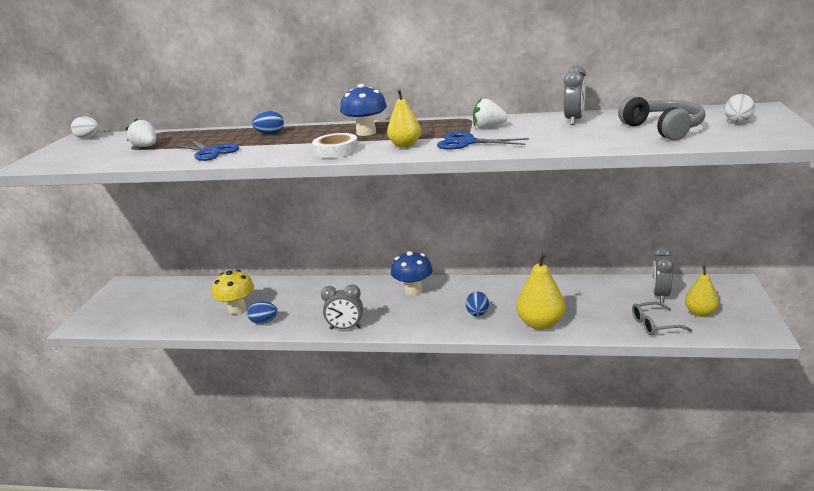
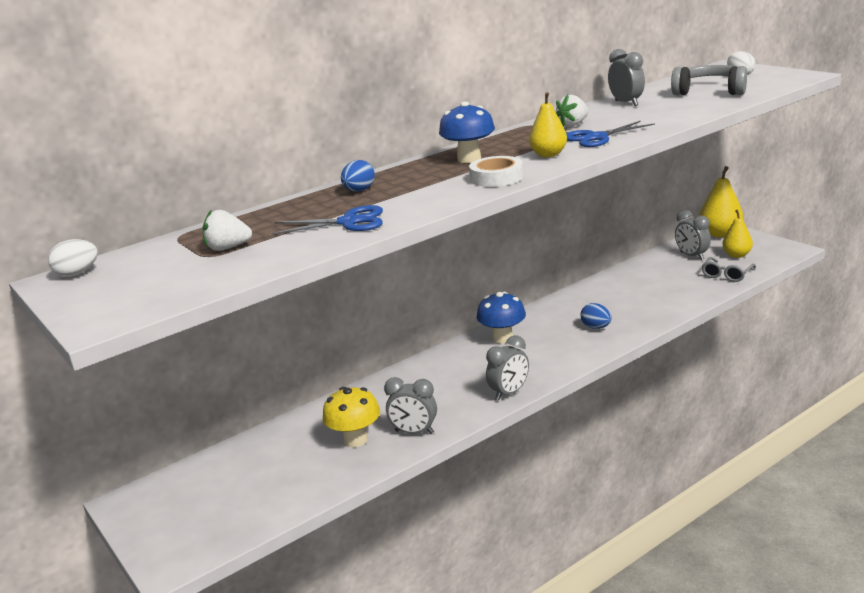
camera: 45 degrees left, 0 degrees up
(264, 322) = (414, 432): blue egg -> grey clock
(540, 324) = (655, 310): yellow pear -> yellow pear (720, 234)

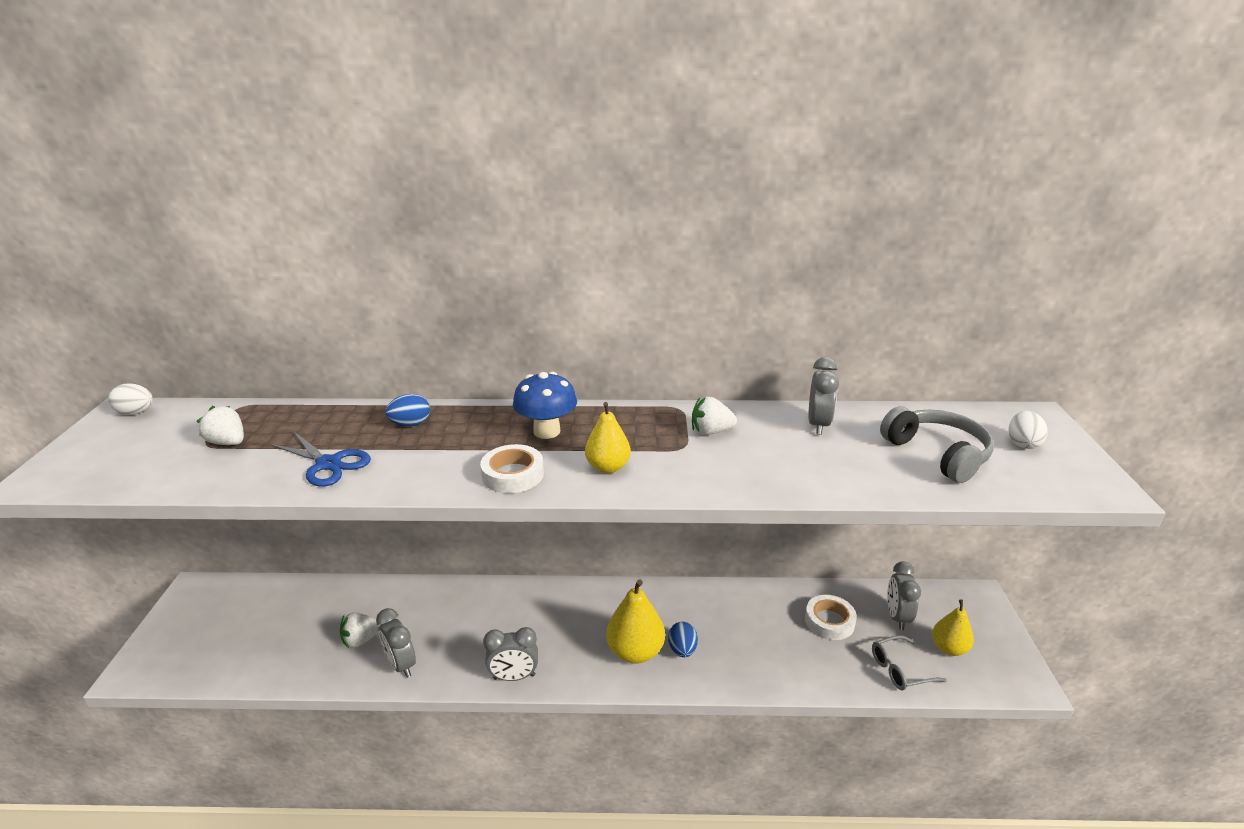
camera: 35 degrees right, 5 degrees up
(355, 440) = (361, 640): yellow mushroom -> white strawberry
(502, 338) = (594, 605): blue mushroom -> none
(596, 137) = (691, 467): blue scissors -> none
(659, 275) = (829, 621): none -> white tape
(720, 234) = (970, 604): yellow pear -> yellow pear (635, 652)

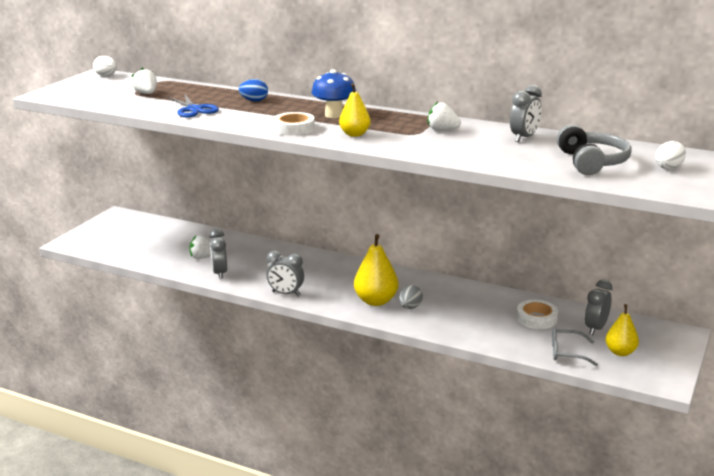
camera: 25 degrees right, 5 degrees down
(682, 650) = (410, 307): blue egg -> grey egg

